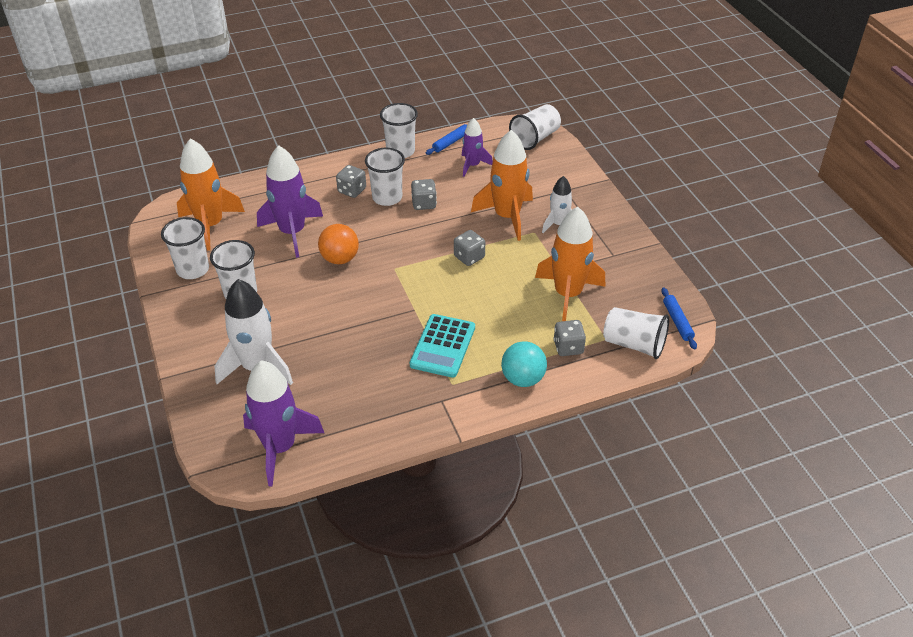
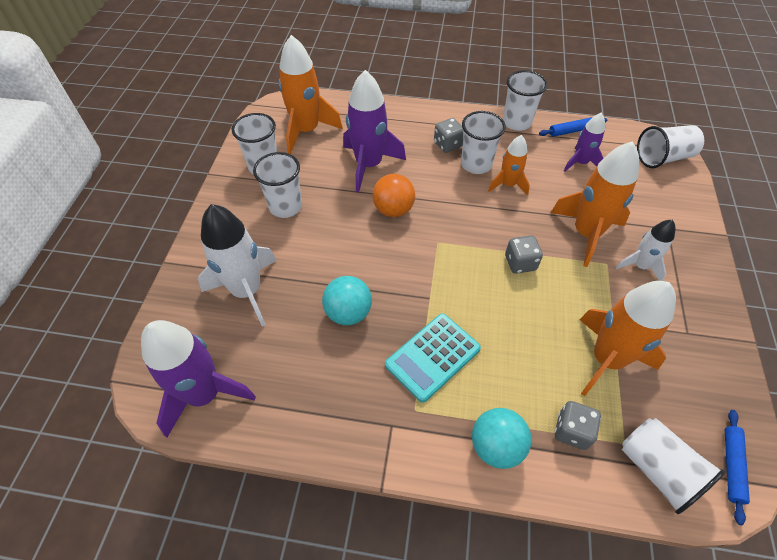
camera: 30 degrees right, 10 degrees up
(356, 346) = (348, 313): none -> turquoise ball
(424, 204) = (508, 185): grey dice -> orange rocket

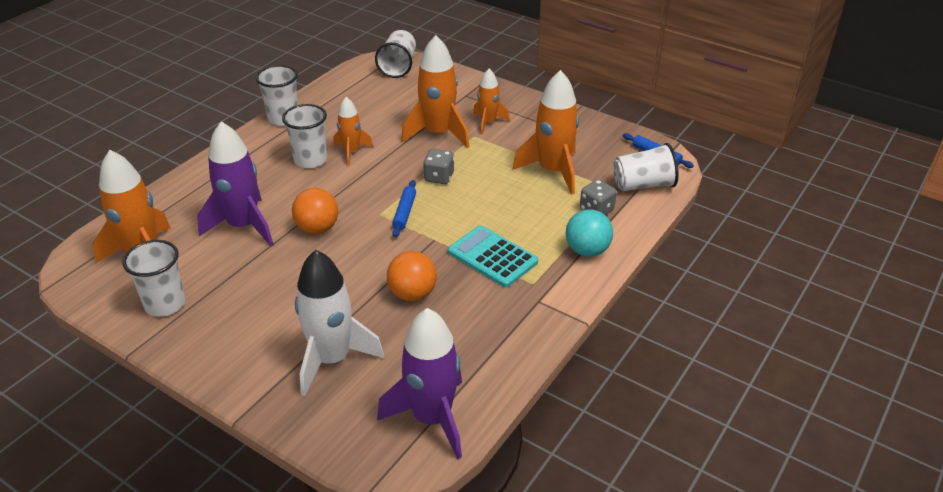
camera: 65 degrees left, 15 degrees down
(285, 206) = (243, 302): white cup -> none
(348, 313) = (412, 294): turquoise ball -> orange ball
(432, 357) = (492, 257): turquoise calculator -> turquoise calculator turned 150 degrees clockwise
(448, 144) = (268, 167): grey dice -> none
(571, 131) = (325, 94): blue rolling pin -> blue rolling pin (404, 212)
(580, 163) = (364, 105): purple rocket -> none
(640, 266) = (488, 122): white rocket -> orange rocket

